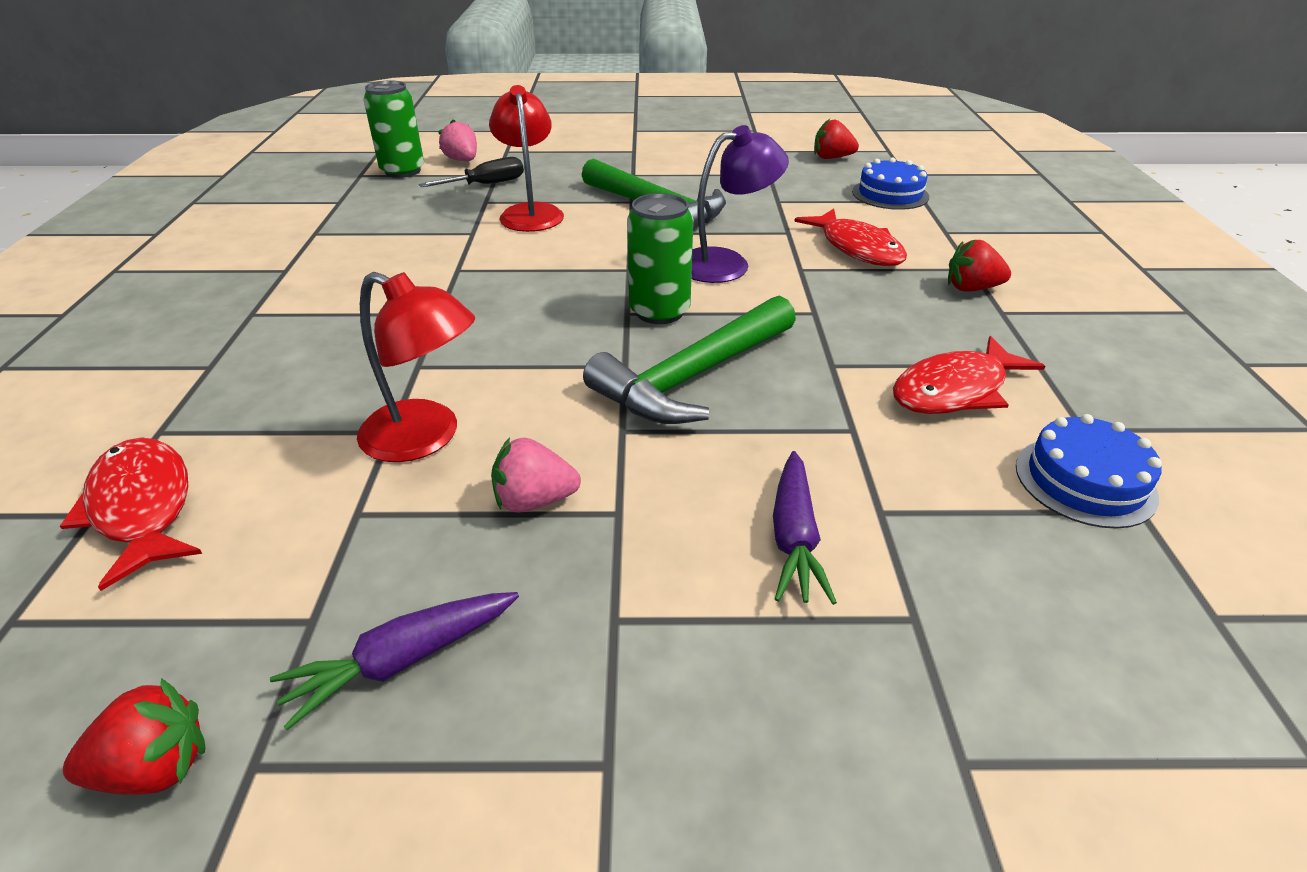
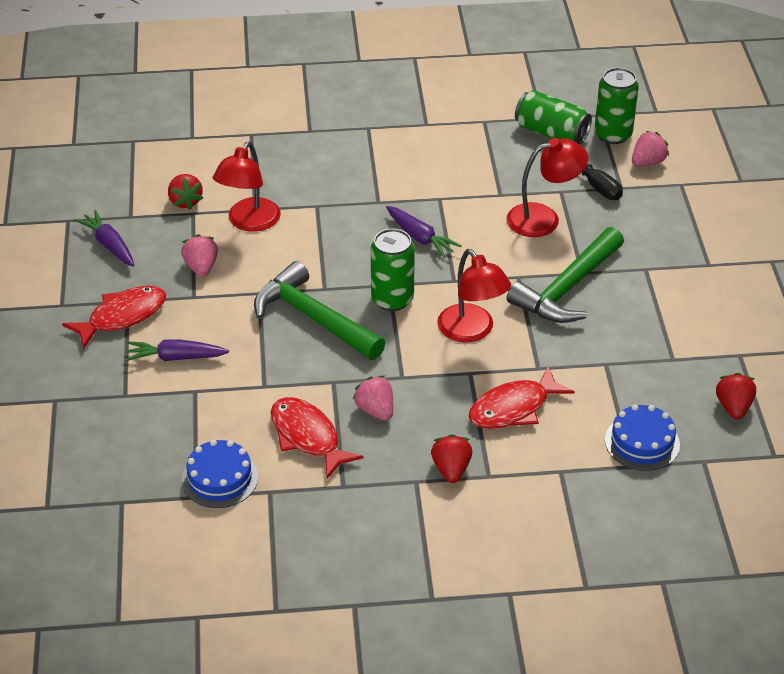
camera: 85 degrees right, 5 degrees up
(142, 507) = (196, 149): red fish -> red fish (122, 316)
(156, 768) = (68, 199): red strawberry -> red strawberry (185, 201)
(373, 198) = (551, 133): none -> green can
(536, 286) = (420, 238): none -> purple carrot
(726, 263) = (472, 331): purple lamp -> red lamp
(883, 333) = (375, 410): none -> pink strawberry

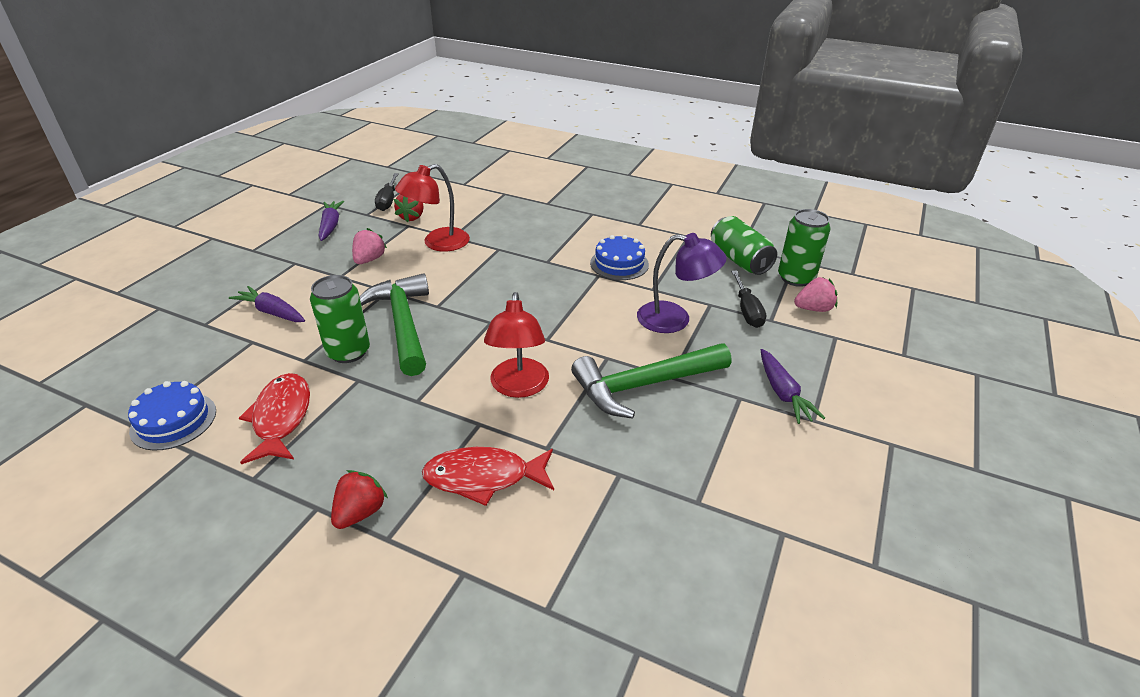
camera: 30 degrees right, 5 degrees down
(122, 316) = (277, 271): red fish -> none
(133, 190) = (388, 201): none -> black screwdriver
(375, 410) = (361, 420): pink strawberry -> none
(392, 299) = (480, 334): green can -> green can (348, 352)
(420, 238) = (553, 297): purple carrot -> purple carrot (783, 393)
(543, 218) = (675, 319): red lamp -> purple lamp
(642, 442) = (582, 585): blue cake -> blue cake (619, 264)
(733, 407) = (728, 596): red strawberry -> none

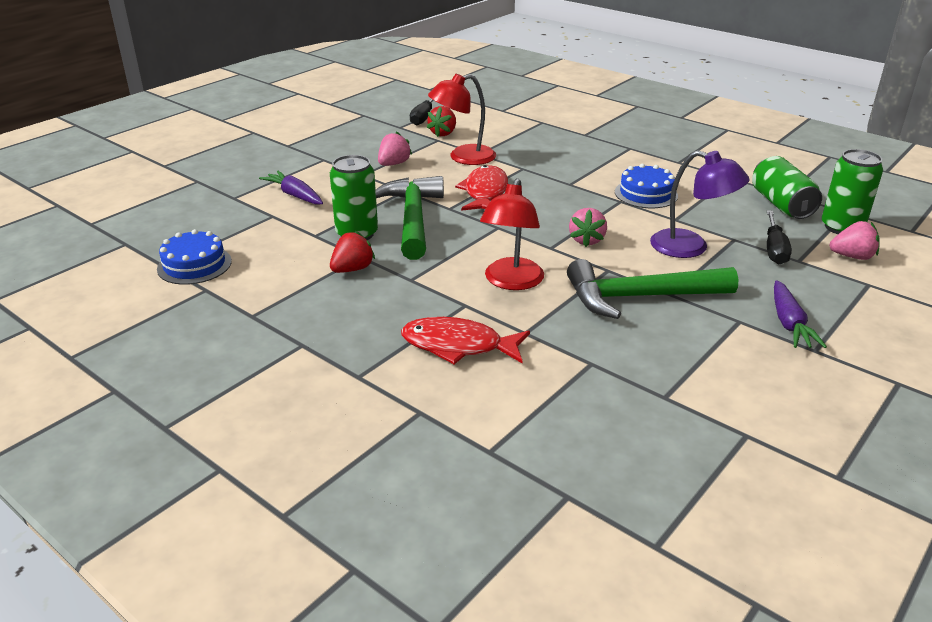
camera: 15 degrees right, 5 degrees down
(281, 418) = (286, 275): red fish -> red fish (485, 192)
(330, 225) = (363, 133): purple carrot -> none
(360, 512) = (339, 354): red strawberry -> red strawberry (352, 269)
(578, 325) = (586, 240): none -> pink strawberry

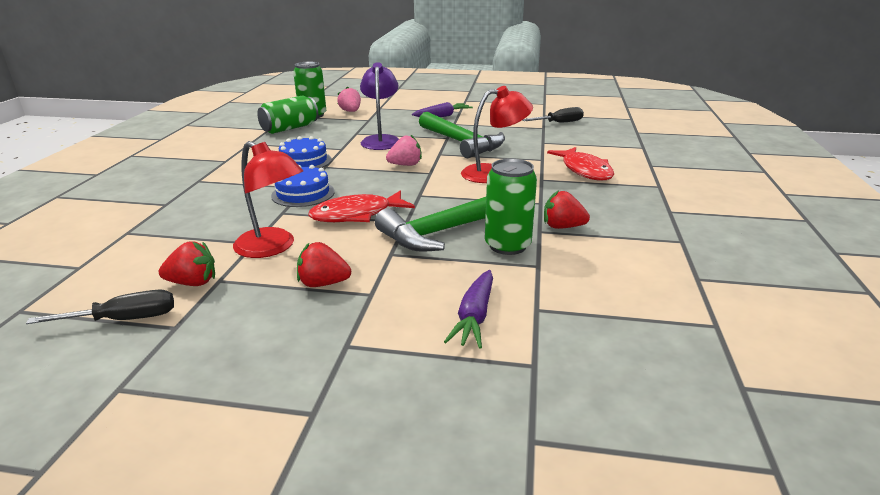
camera: 120 degrees left, 5 degrees down
(194, 265) = (684, 306): blue cake -> blue cake (303, 193)
(393, 164) = (323, 283): pink strawberry -> red strawberry
(774, 249) = (360, 124): black screwdriver -> black screwdriver (559, 123)

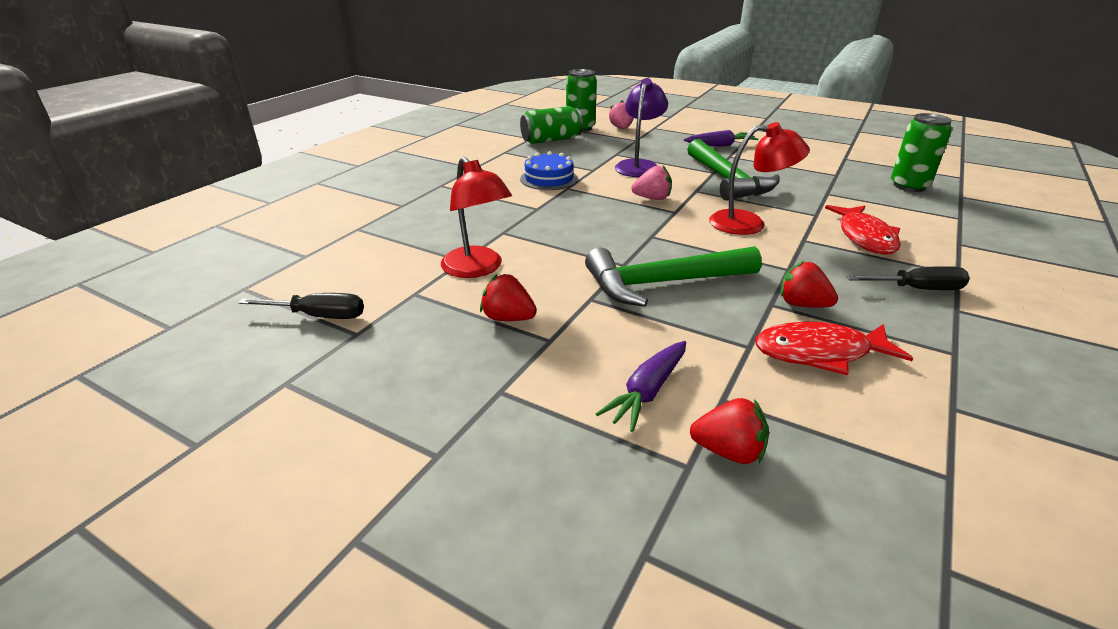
camera: 20 degrees right, 5 degrees up
(193, 283) = (391, 291): red strawberry -> red strawberry (728, 451)
(303, 193) = (532, 215): blue cake -> none
(356, 215) = (575, 248): red fish -> red fish (819, 353)
(507, 245) = (724, 315): green can -> green can (909, 186)
(559, 123) = (860, 171): black screwdriver -> black screwdriver (917, 289)

